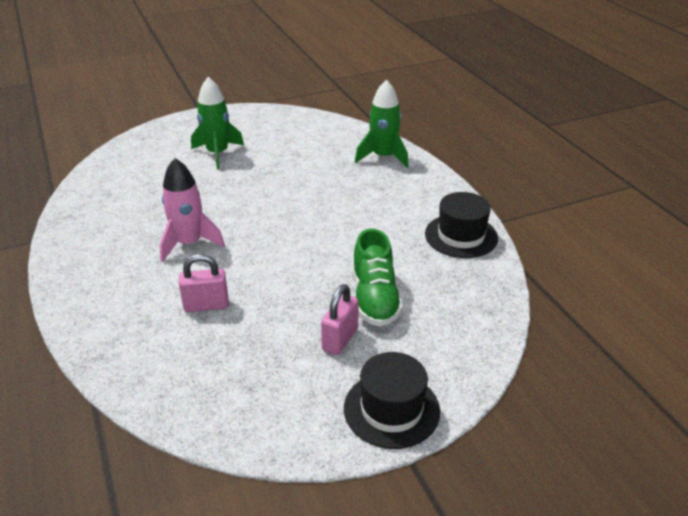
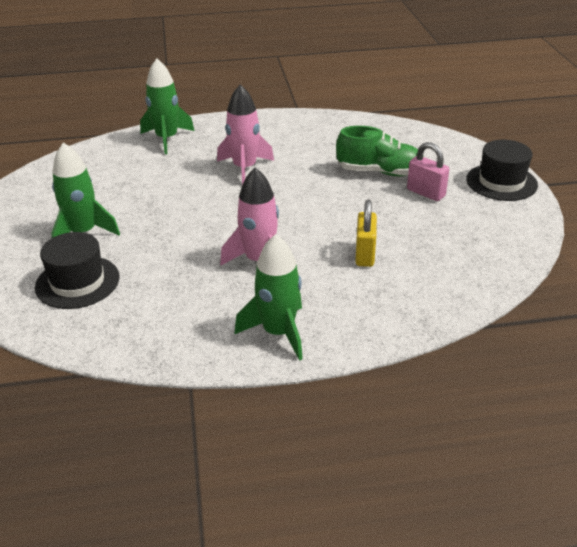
camera: 75 degrees left, 0 degrees up
(87, 270) = (278, 332): none -> green rocket
(206, 305) = (365, 254): pink padlock -> yellow padlock
(346, 208) = (245, 168): none -> pink rocket
(461, 236) = (312, 125): black hat -> black hat (77, 282)

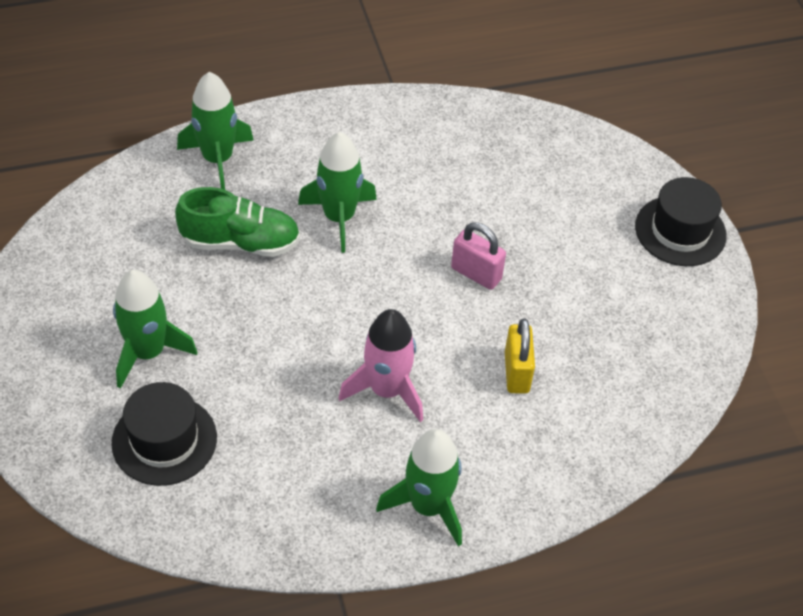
camera: 10 degrees left, 15 degrees up
(245, 168) = (339, 217): pink rocket -> green rocket
(380, 172) = (522, 217): green shoe -> green shoe (241, 242)
(426, 193) = (584, 256): pink padlock -> pink padlock (476, 274)

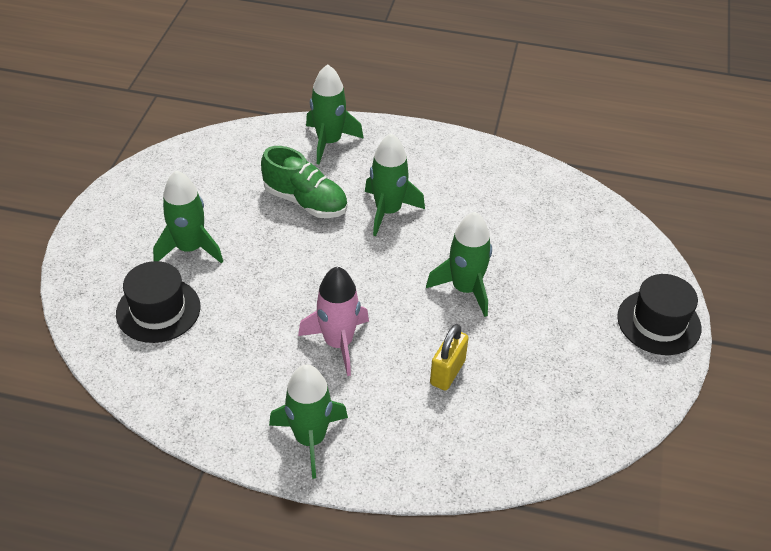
camera: 30 degrees right, 5 degrees down
(476, 274) = (465, 289): pink padlock -> green rocket

